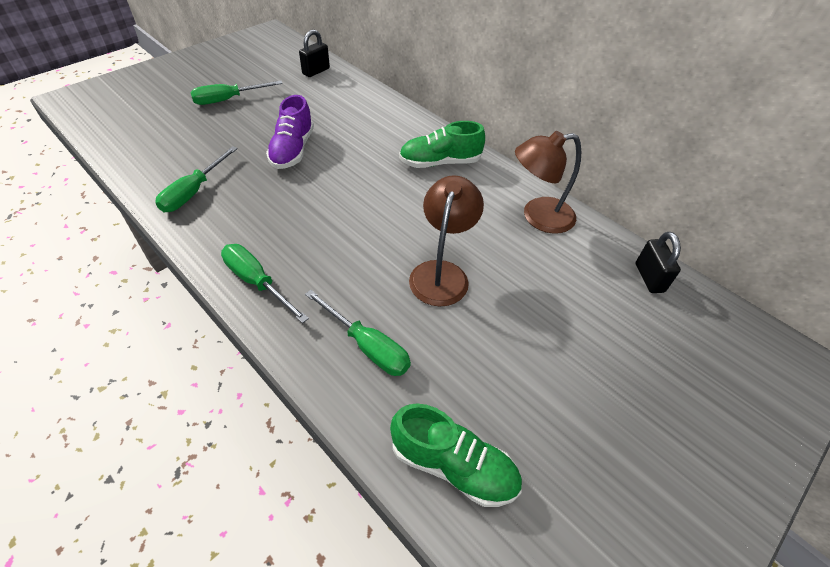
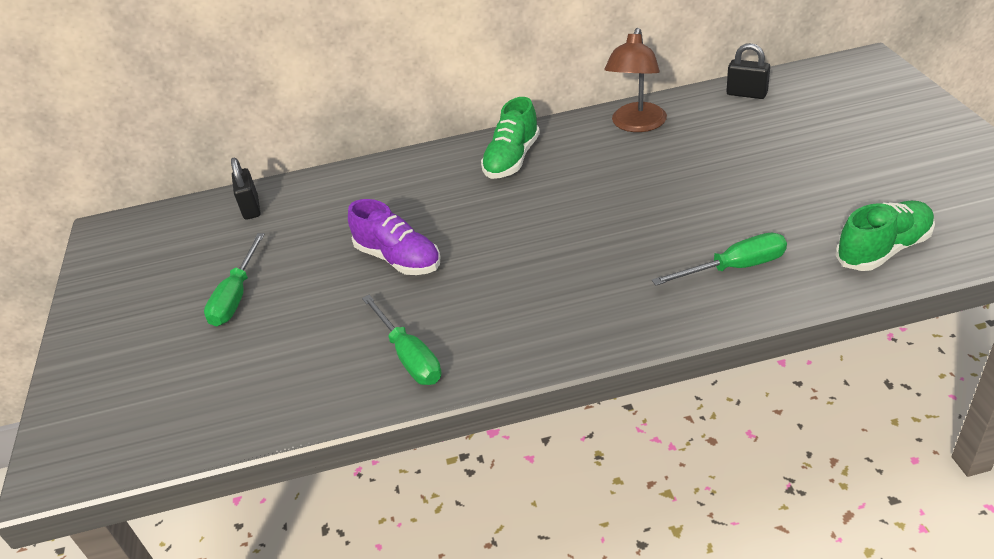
camera: 50 degrees left, 10 degrees down
(257, 282) = (604, 327): green screwdriver -> none
(441, 273) = (671, 200): brown lamp -> none

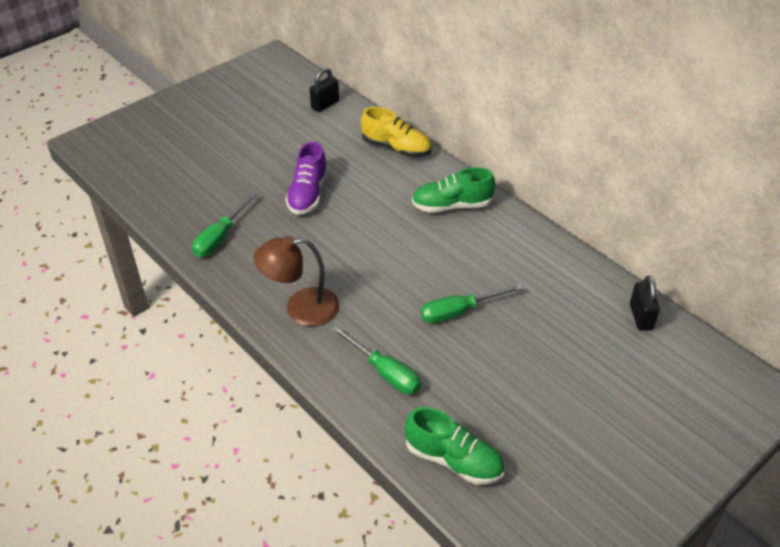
camera: 55 degrees right, 5 degrees up
(236, 296) = (239, 140): green screwdriver -> green screwdriver (459, 311)
(384, 173) = (396, 148): none -> yellow shoe
(636, 125) = (543, 260): brown lamp -> brown lamp (301, 308)

